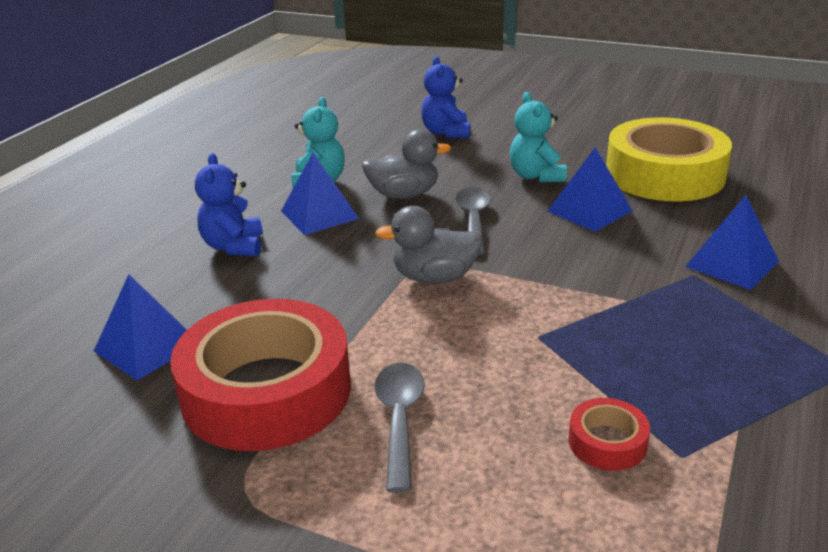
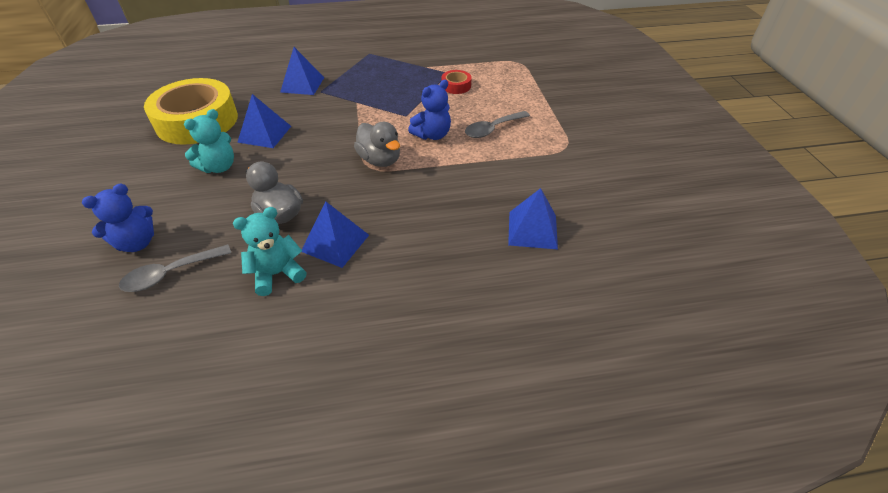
camera: 125 degrees left, 15 degrees up
(234, 246) = (409, 261): blue teddy bear -> blue teddy bear (432, 135)
(266, 391) = (515, 170): red tape -> none
(473, 220) = (301, 171): grey spoon -> grey spoon (170, 274)

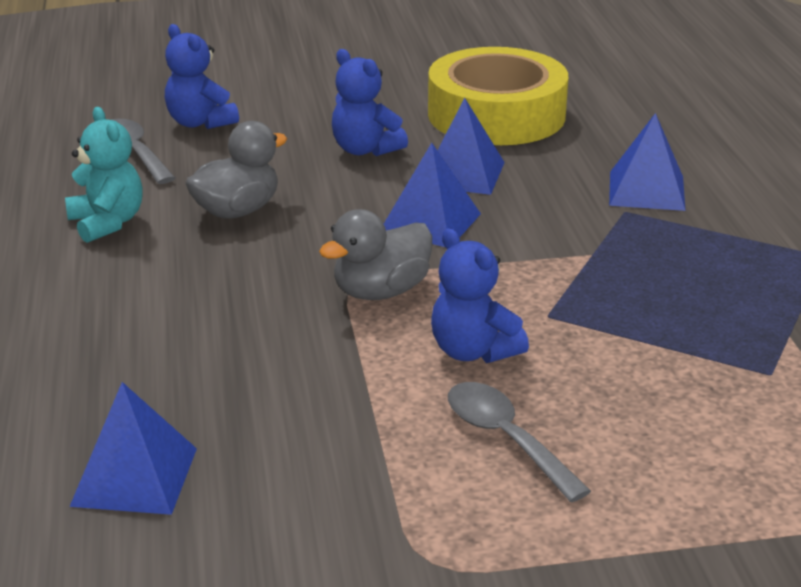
camera: 90 degrees right, 15 degrees down
(219, 167) = (365, 150): turquoise teddy bear -> blue teddy bear
(335, 243) = (159, 262): blue pyramid -> blue pyramid (430, 222)
(456, 86) = (704, 386): red tape -> none

